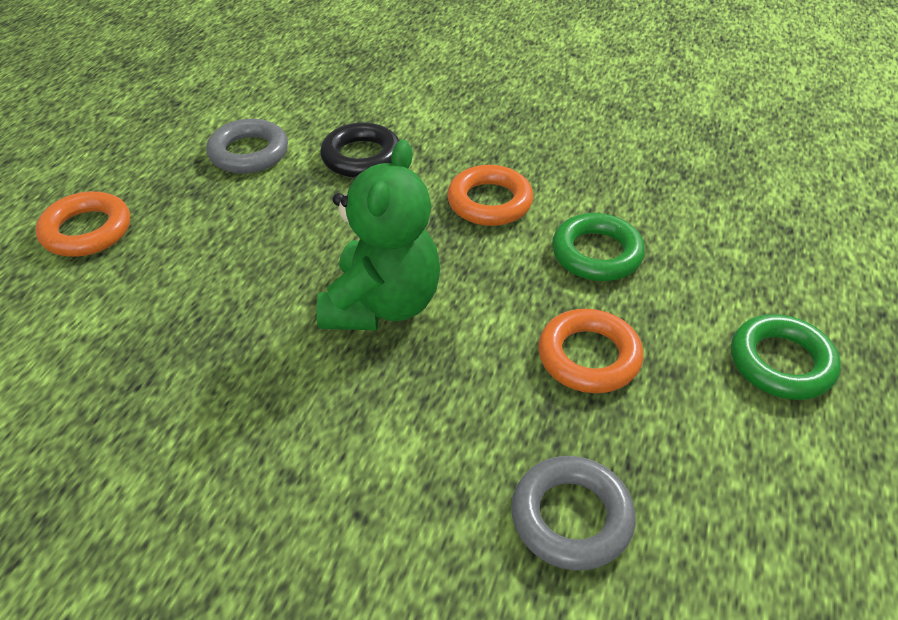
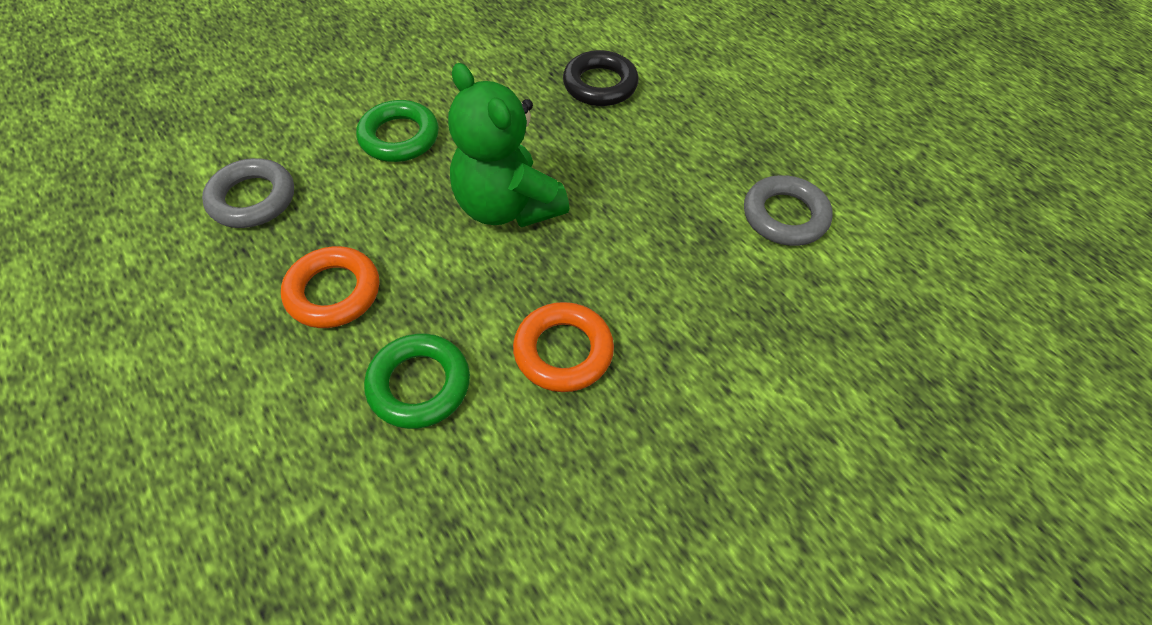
camera: 125 degrees right, 10 degrees up
(87, 231) = (737, 93): orange ring -> none
(361, 157) = (718, 293): black ring -> black ring (600, 85)
(781, 363) = (180, 417): green ring -> green ring (399, 137)

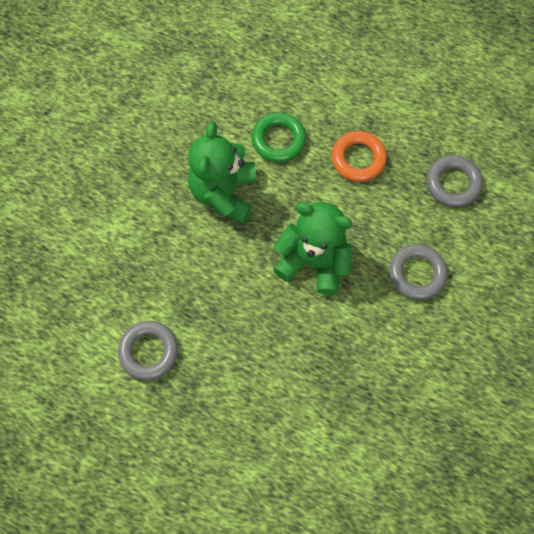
camera: 150 degrees right, 15 degrees up
(399, 137) = (416, 273): green ring -> grey ring
(563, 351) = (224, 193): orange ring -> green teddy bear
(600, 85) = (328, 402): black ring -> none

